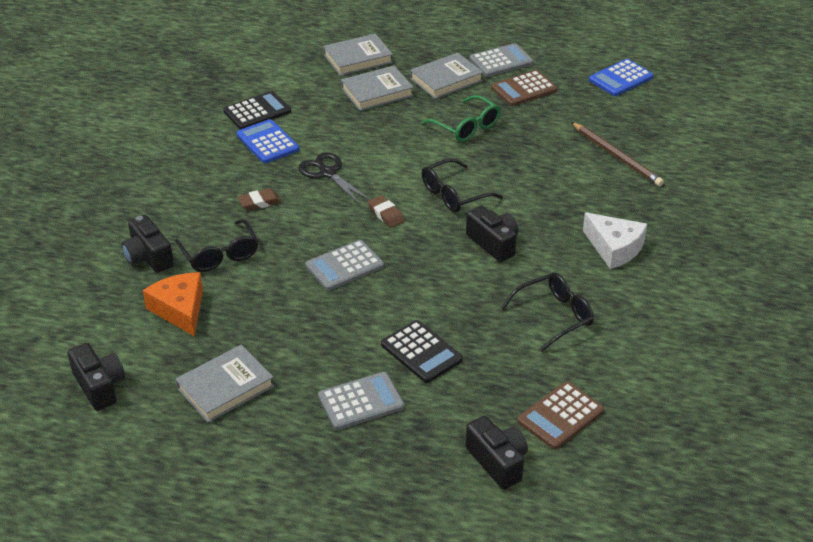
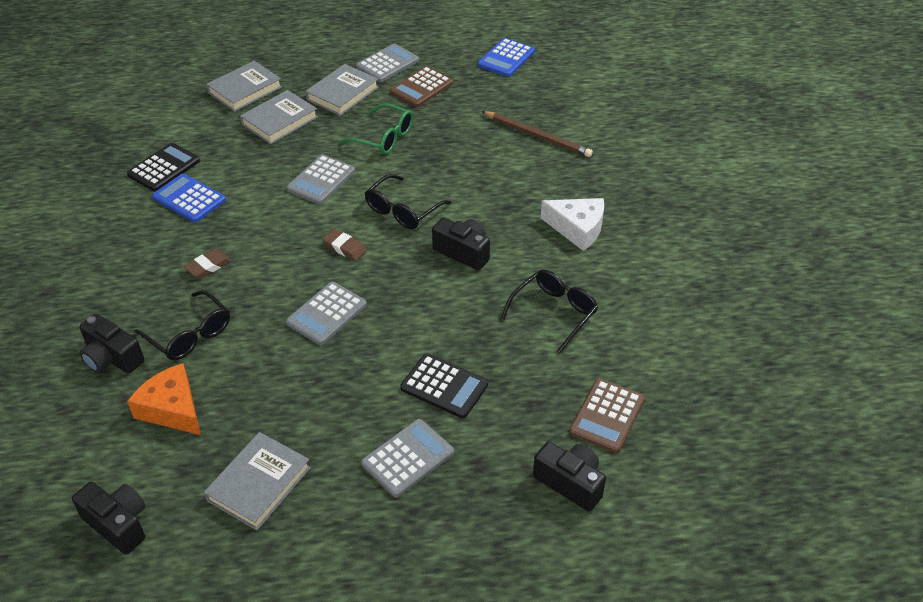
camera: 20 degrees left, 5 degrees up
(327, 173) = (266, 218): black scissors -> none
(391, 152) = (321, 180): none -> grey calculator

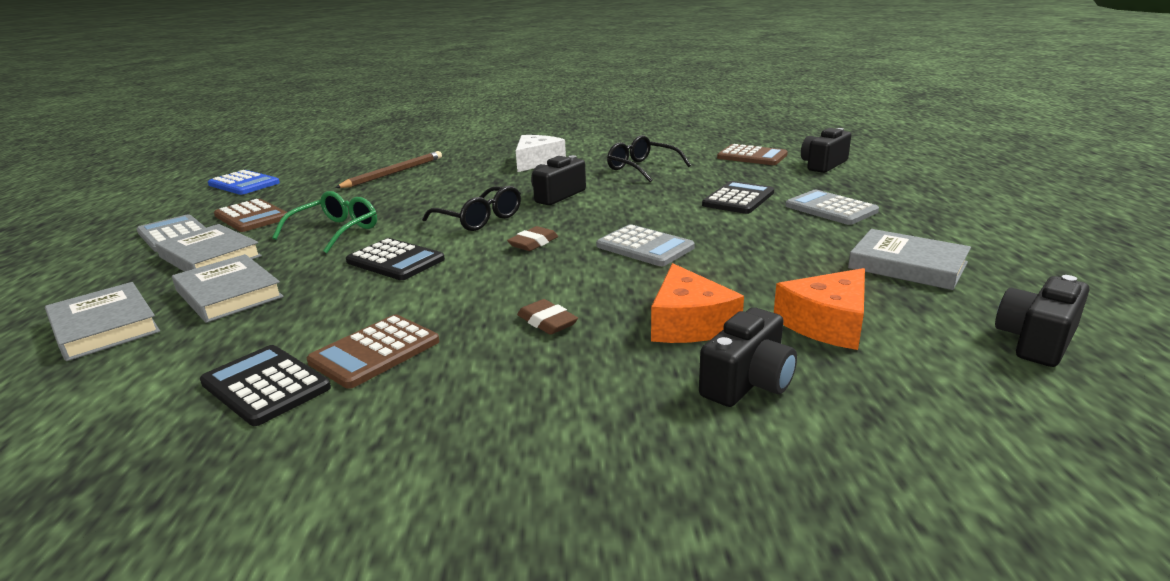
camera: 85 degrees left, 20 degrees down
(189, 199) = (375, 352): blue calculator -> brown calculator
(190, 335) = (689, 323): black glasses -> orange cheese
(321, 180) = (395, 261): grey calculator -> black calculator

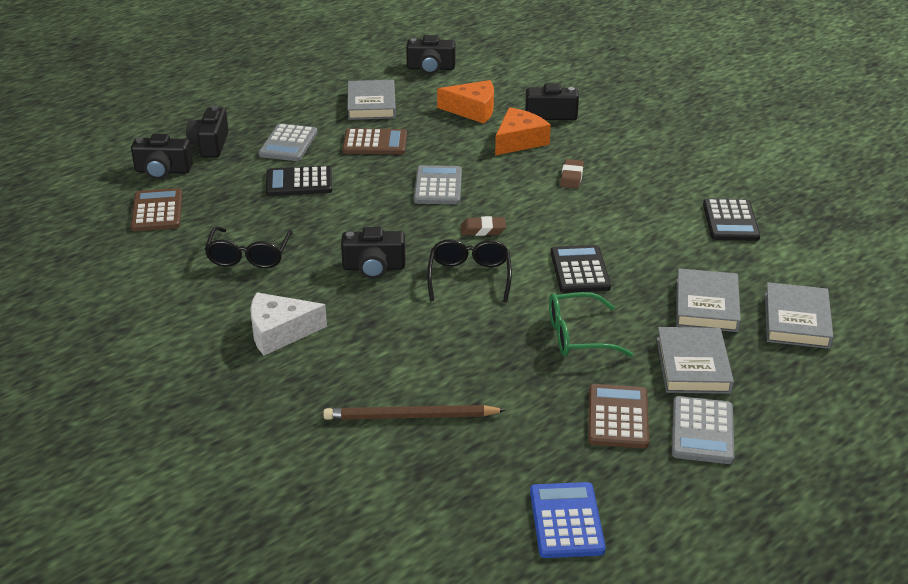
camera: 130 degrees left, 10 degrees up
(375, 352) = (666, 209): brown calculator -> brown calculator (375, 143)
(861, 183) = (210, 145): none -> black camera

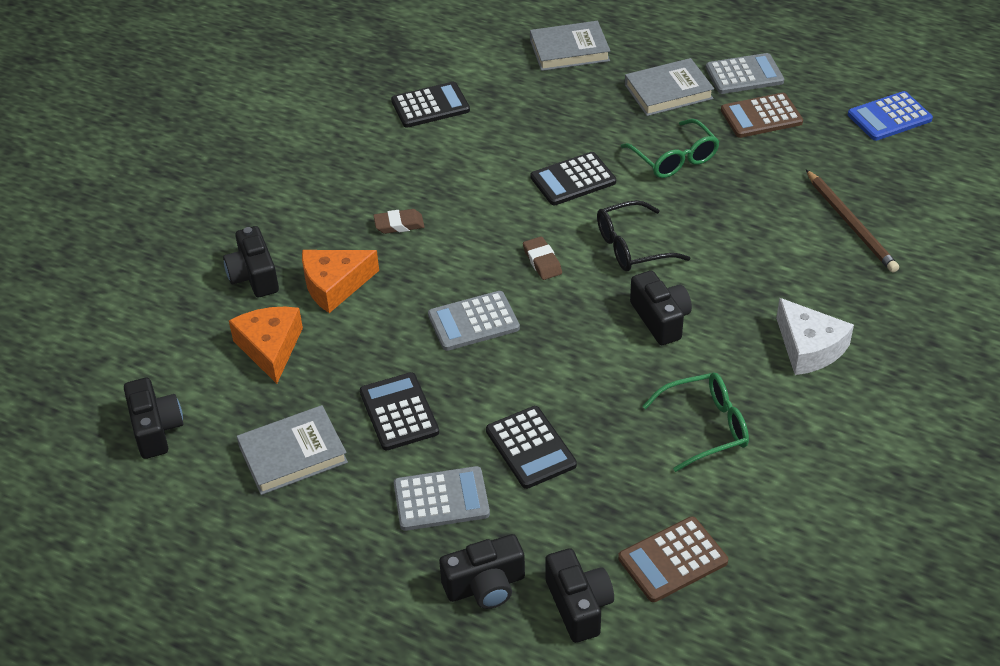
camera: 110 degrees left, 10 degrees up
(249, 256) = (706, 427): black glasses -> green glasses
(375, 143) = (399, 412): brown calculator -> black calculator
(519, 141) = (334, 285): orange cheese -> orange cheese turned 45 degrees counterclockwise
(706, 305) = (579, 98): grey book -> none

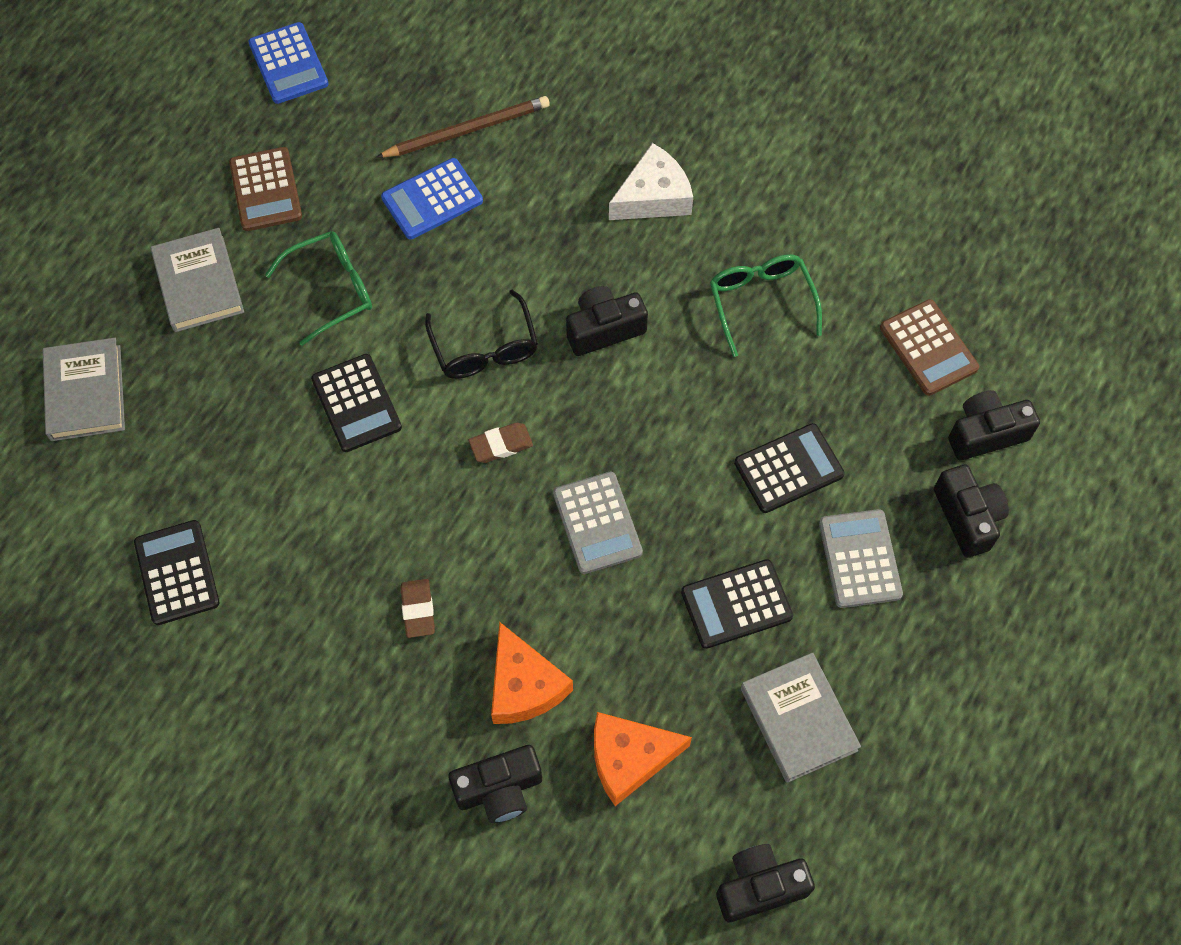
camera: 90 degrees left, 20 degrees up
(744, 75) = (180, 197): grey calculator -> none
(773, 207) = (432, 199): none -> blue calculator

